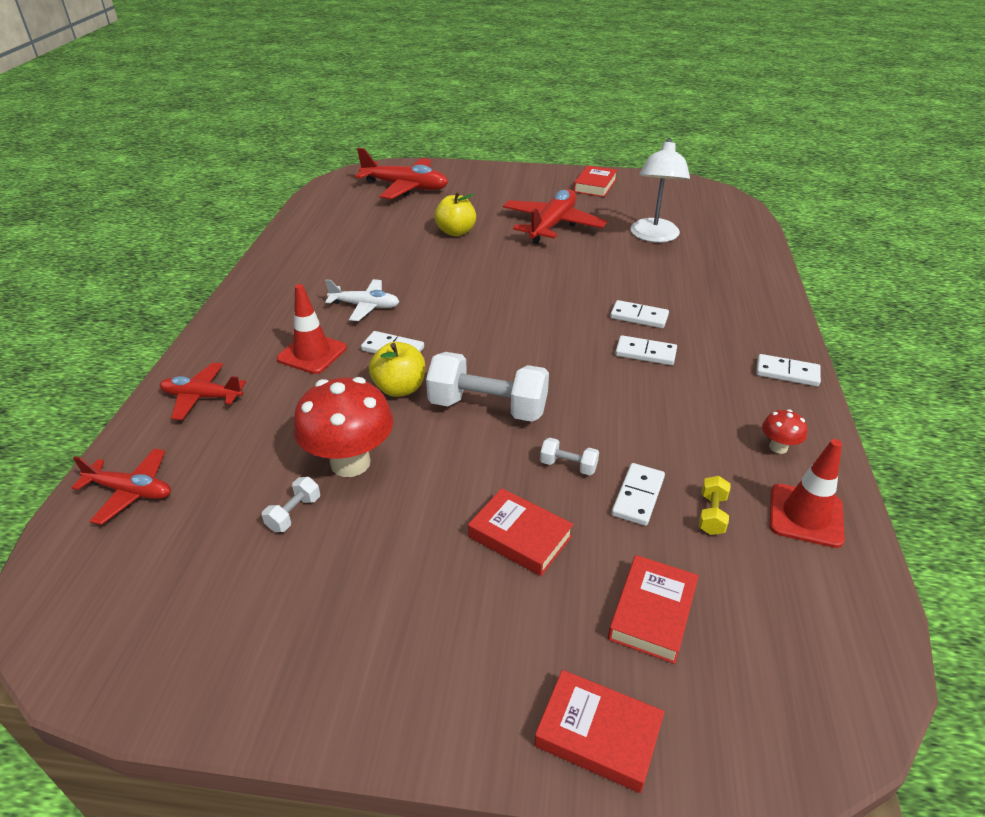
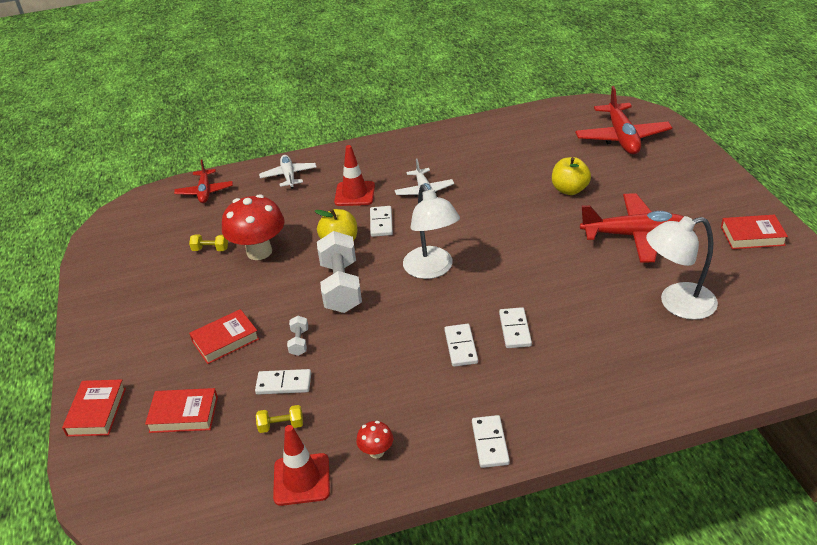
camera: 70 degrees right, 0 degrees up
(202, 397) = (289, 176): red plane -> white plane
(294, 513) = (210, 249): white dumbbell -> yellow dumbbell
(510, 338) = (432, 270): none -> white lamp
(520, 536) = (225, 340): red book -> red book turned 45 degrees clockwise

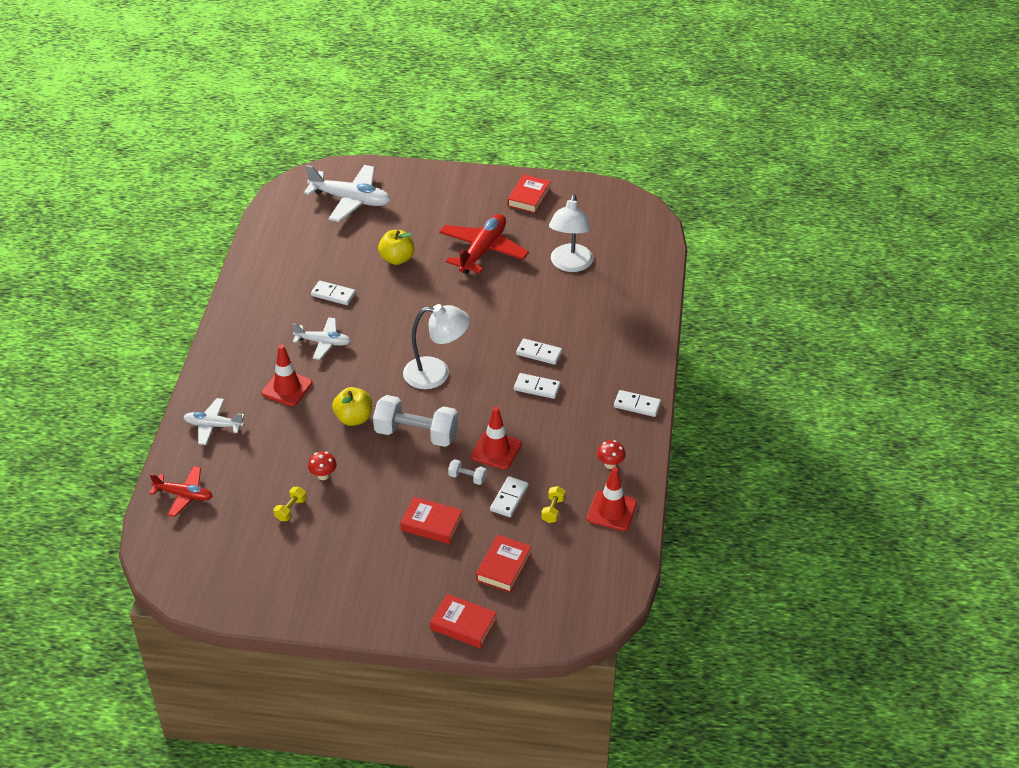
camera: 70 degrees left, 5 degrees up
(225, 340) = (431, 524): red book -> red book turned 60 degrees counterclockwise
(259, 252) = (323, 475): red mushroom -> red mushroom, size x0.46
(348, 349) = (496, 450): none -> red traffic cone
(381, 223) = (347, 384): white domino -> white domino (333, 294)
(622, 137) = (351, 200): red plane -> white plane

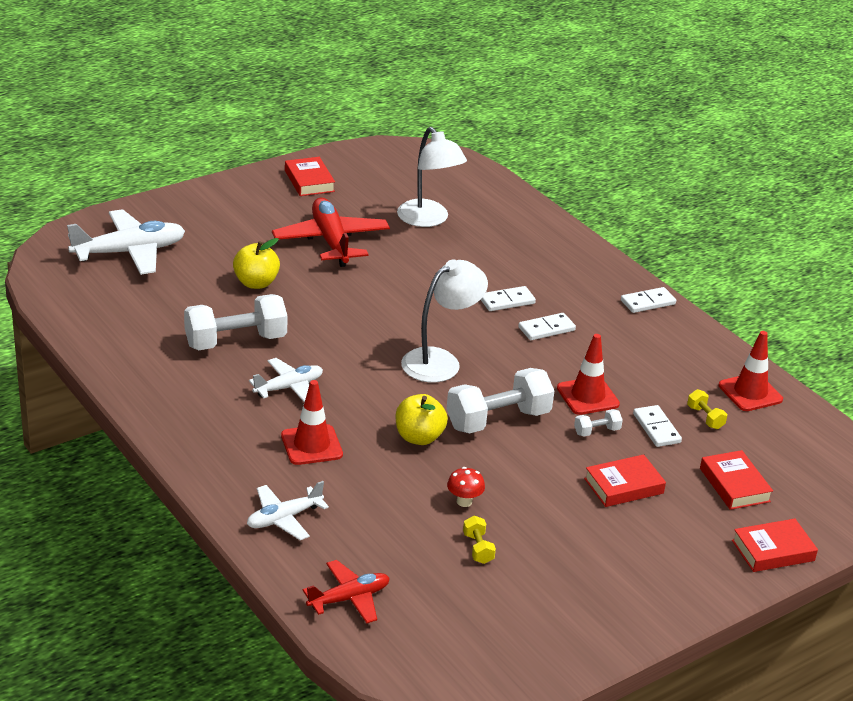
camera: 45 degrees left, 10 degrees down
(333, 294) = (235, 341): white domino -> white dumbbell
(610, 464) = (695, 358): red mushroom -> none

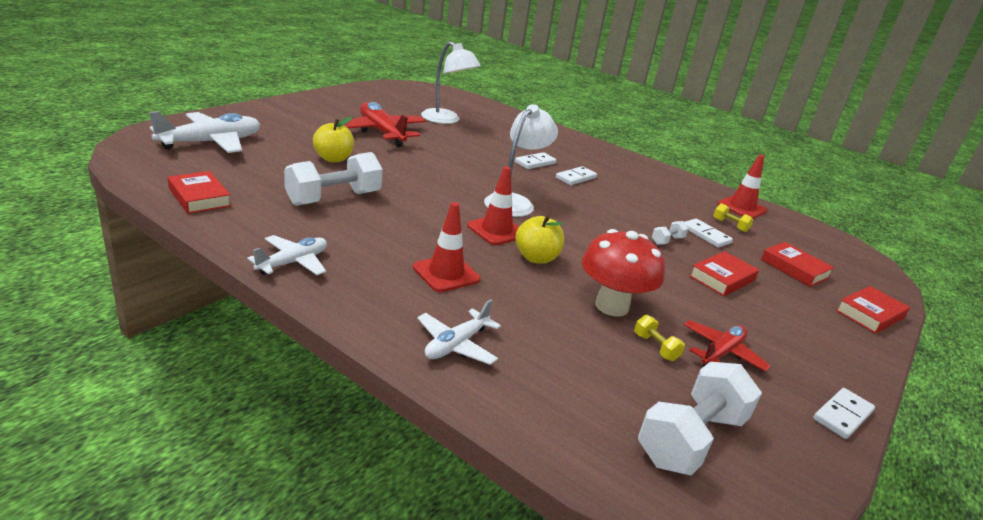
camera: 20 degrees left, 5 degrees down
(289, 387) = (399, 229): white plane -> white plane (293, 263)
(309, 181) = (346, 101): red book -> red book (199, 197)
(349, 598) = (573, 422): red plane -> red plane (721, 353)
(464, 501) = (611, 306): red mushroom -> red mushroom, size x2.19
(498, 420) = (589, 239): white dumbbell -> white dumbbell (691, 439)
(587, 396) = (640, 218): red traffic cone -> red traffic cone (496, 230)
(647, 302) = (628, 160): white domino -> white domino (842, 415)

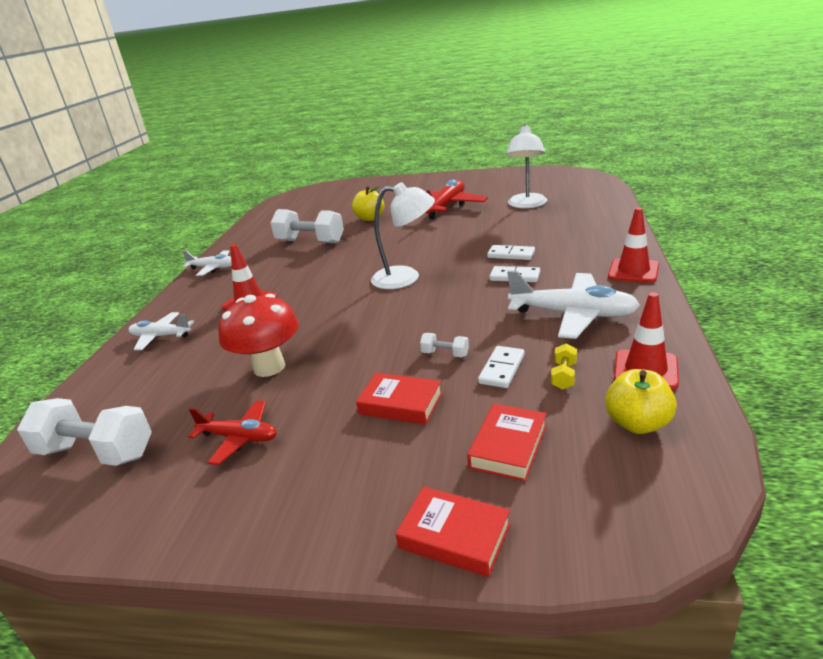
camera: 70 degrees right, 0 degrees up
(199, 197) = (261, 225): red book -> none
(211, 142) = (334, 196): white plane -> white plane (573, 315)
(496, 230) = (340, 291): red traffic cone -> red traffic cone (633, 271)
(536, 258) = (314, 317): yellow apple -> yellow apple (638, 423)
(655, 347) = (220, 403): yellow dumbbell -> none
(842, 415) = (176, 538): white domino -> none

